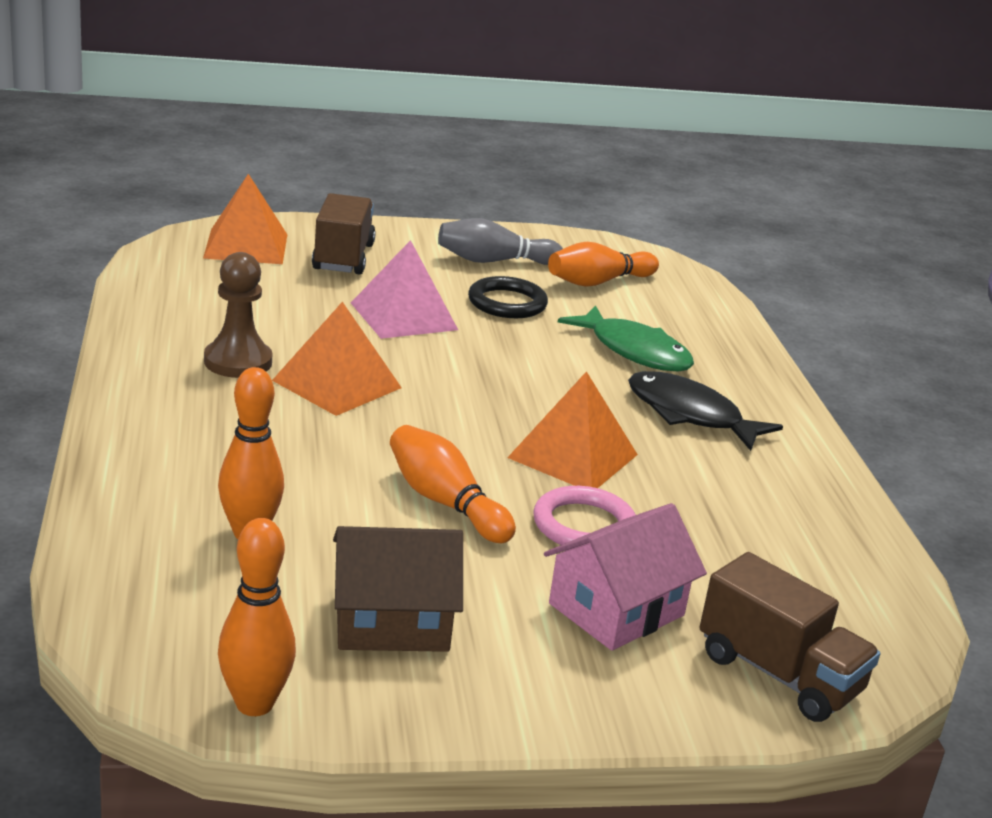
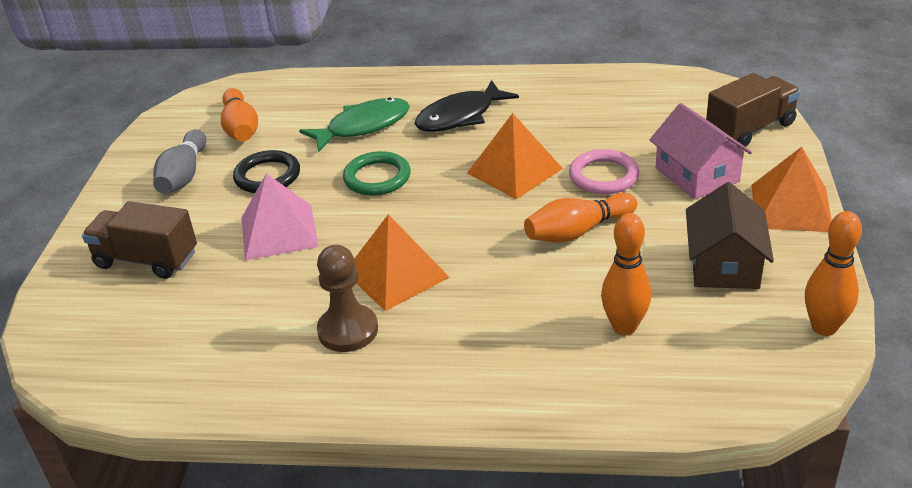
camera: 70 degrees left, 10 degrees up
(246, 246) = (97, 322): orange pyramid -> orange pyramid (791, 207)
(525, 365) = (377, 177): none -> green ring

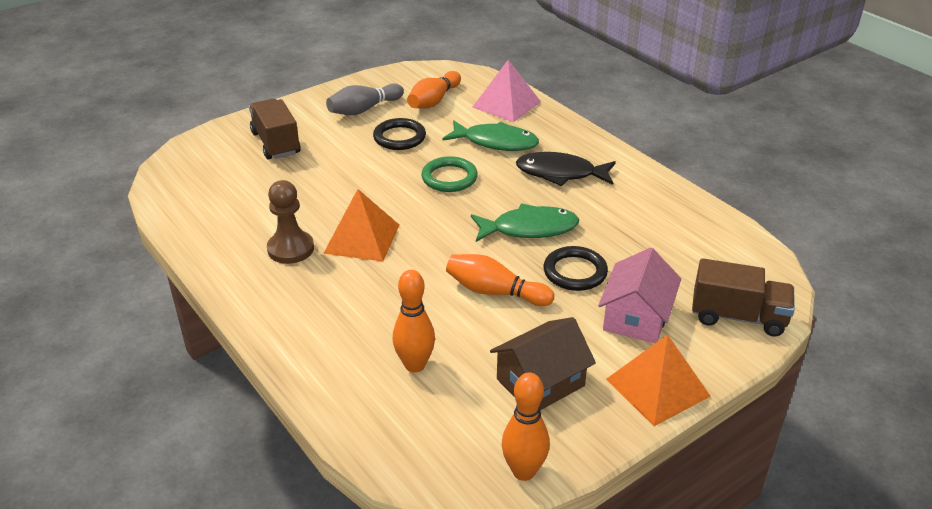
camera: 45 degrees right, 0 degrees up
(279, 232) = (352, 172): pink pyramid -> pink pyramid (506, 104)
(514, 170) = (529, 229): orange pyramid -> green fish
(603, 176) = (575, 272): pink ring -> black ring

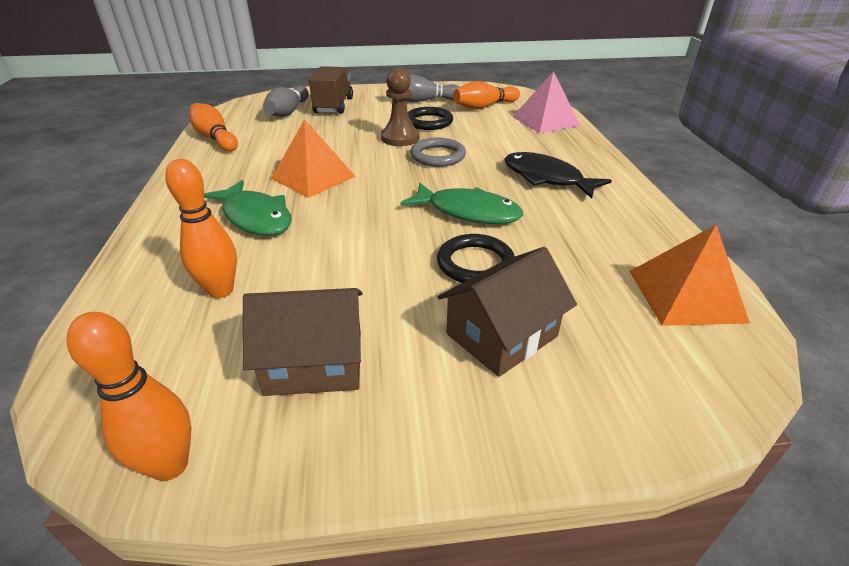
camera: 30 degrees right, 0 degrees up
(235, 166) = (288, 112): none -> grey bowling pin
(290, 249) = (252, 168): brown pawn -> brown pawn (400, 138)
(449, 178) = (438, 156): green ring -> grey ring
(495, 292) = (373, 254): orange bowling pin -> orange bowling pin (215, 138)
(496, 142) = (507, 142): green fish -> green fish (255, 217)
(636, 317) = (502, 335): pink house -> brown house
(657, 387) = (447, 436): orange pyramid -> orange pyramid (685, 295)
(738, 317) = (646, 389): brown truck -> none

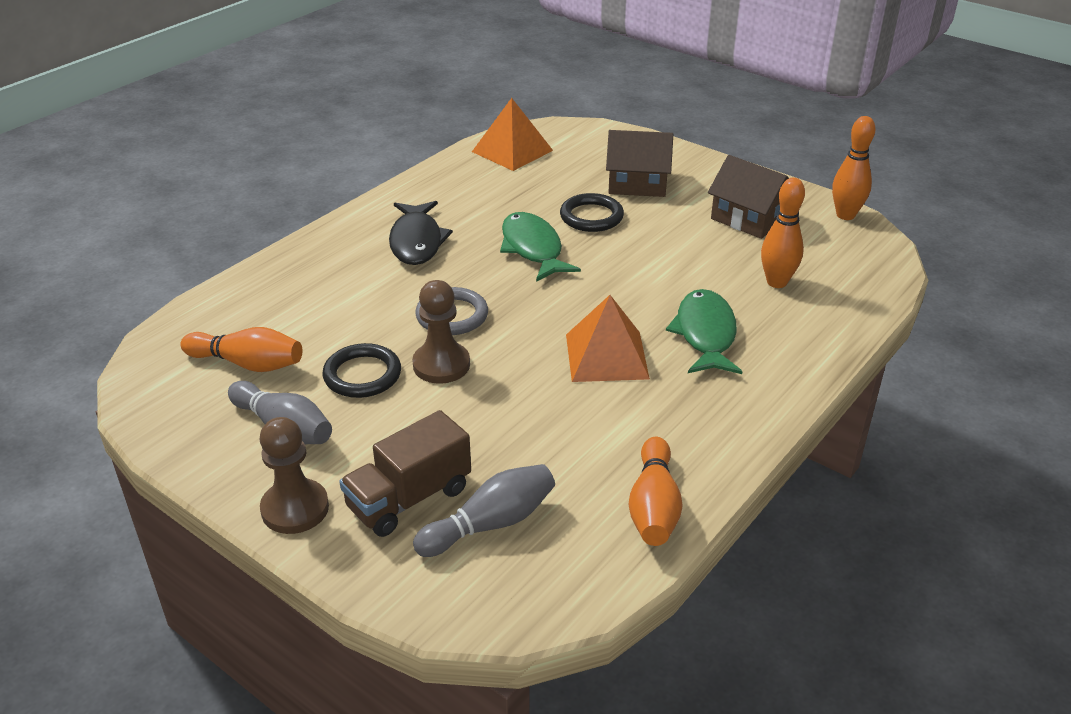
camera: 135 degrees left, 0 degrees up
(372, 91) = (295, 508): none -> brown pawn
(545, 121) = (252, 299): pink pyramid -> none

